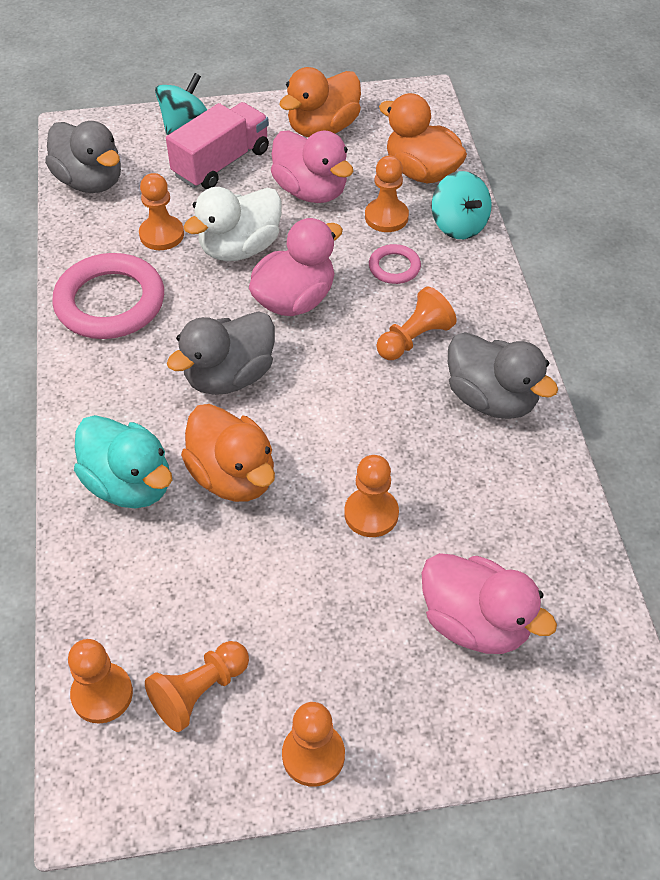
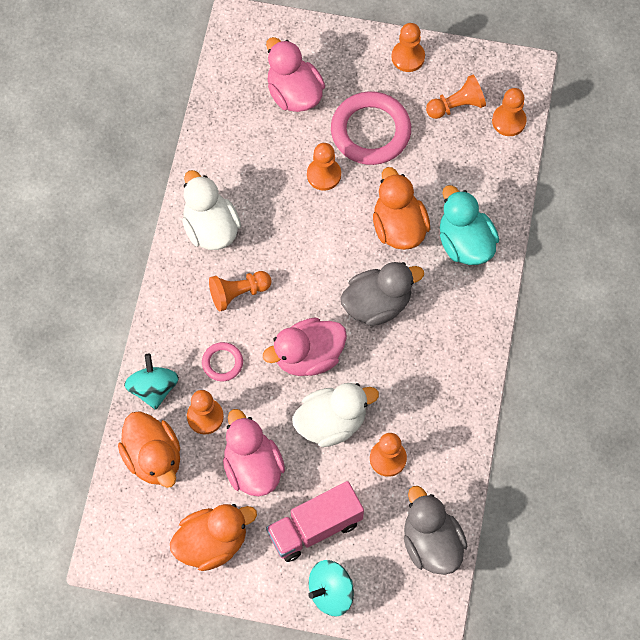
camera: 160 degrees left, 15 degrees up
(110, 302) = (444, 400): pink ring -> pink ring (370, 131)
(491, 399) = (211, 228): grey duck -> white duck

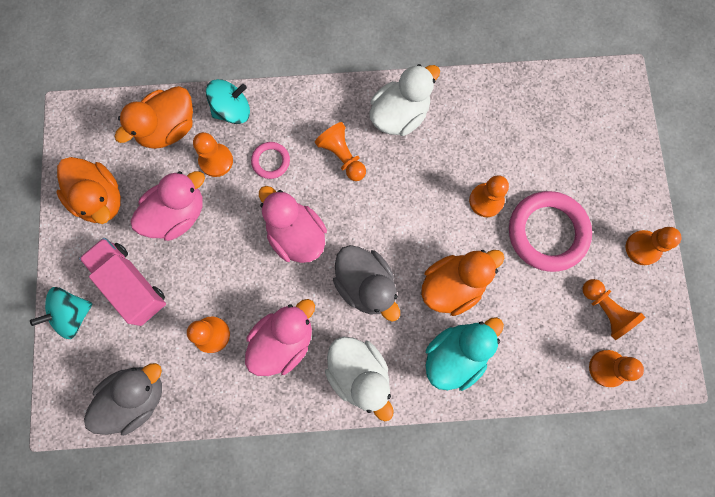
camera: 75 degrees right, 10 degrees up
(294, 93) = (563, 151): pink duck -> pink duck (283, 341)
(331, 422) = (235, 273): white duck -> white duck (359, 374)
(331, 592) = (73, 314): turquoise spinning top -> turquoise spinning top turned 75 degrees counterclockwise

